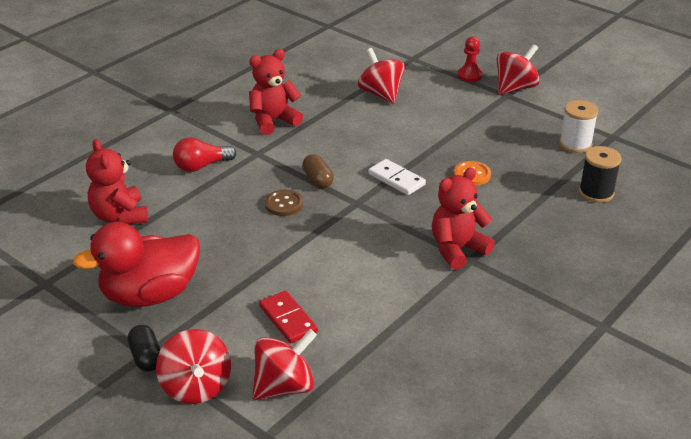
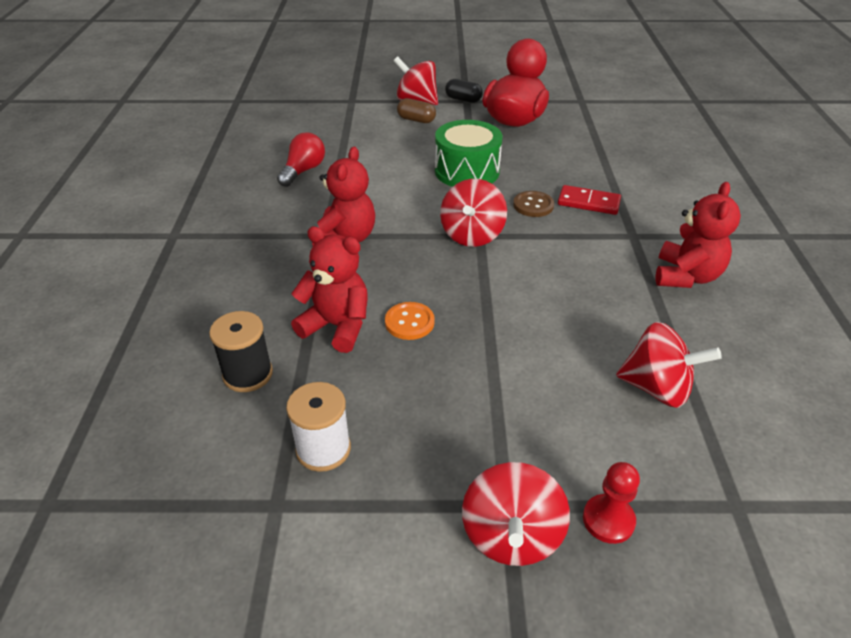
camera: 140 degrees right, 5 degrees up
(120, 216) = (622, 145): red teddy bear -> red teddy bear (337, 326)
(201, 166) = (649, 201): red light bulb -> red light bulb (303, 171)
(284, 386) = (369, 119): red spinning top -> red spinning top (472, 235)
(285, 260) = (467, 171): none -> green drum
(288, 319) = (413, 144): red domino -> red domino (588, 203)
(318, 180) = (542, 238): brown capsule -> brown capsule (416, 120)
(396, 179) = (476, 276): white domino -> none

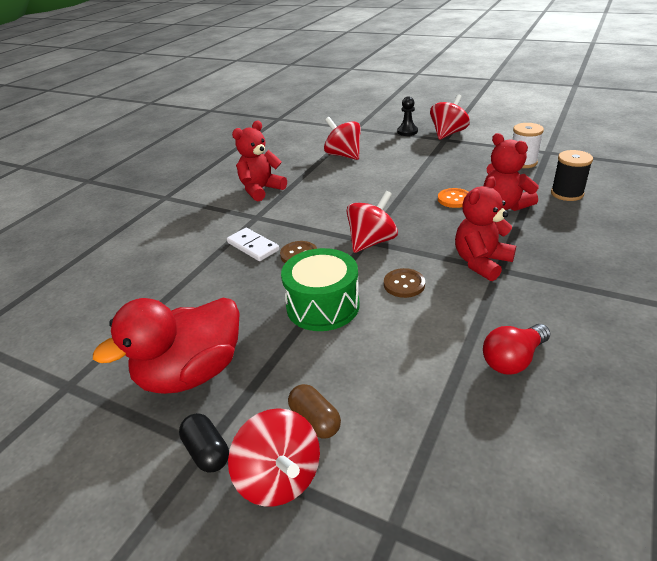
camera: 150 degrees left, 5 degrees down
(410, 201) = (404, 284): none -> brown button
(588, 203) = (253, 246): red domino -> white domino
(608, 520) = (407, 131): red pawn -> black pawn

